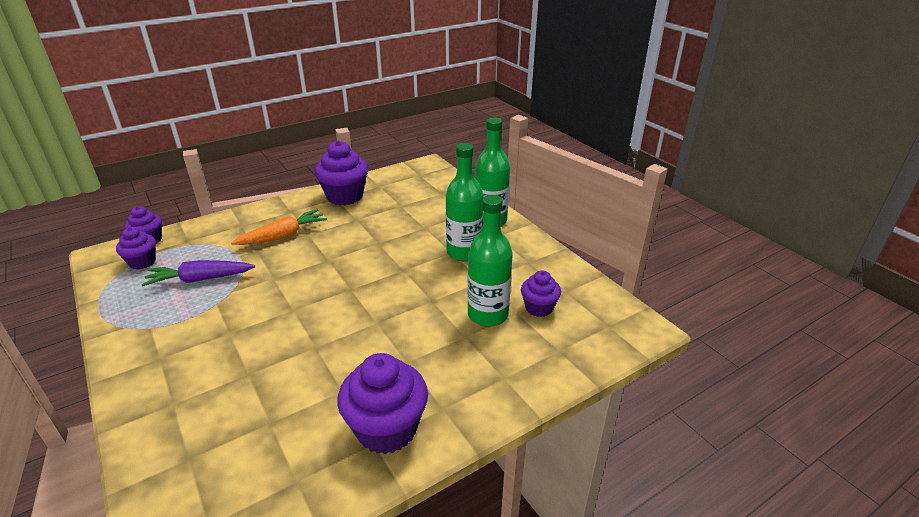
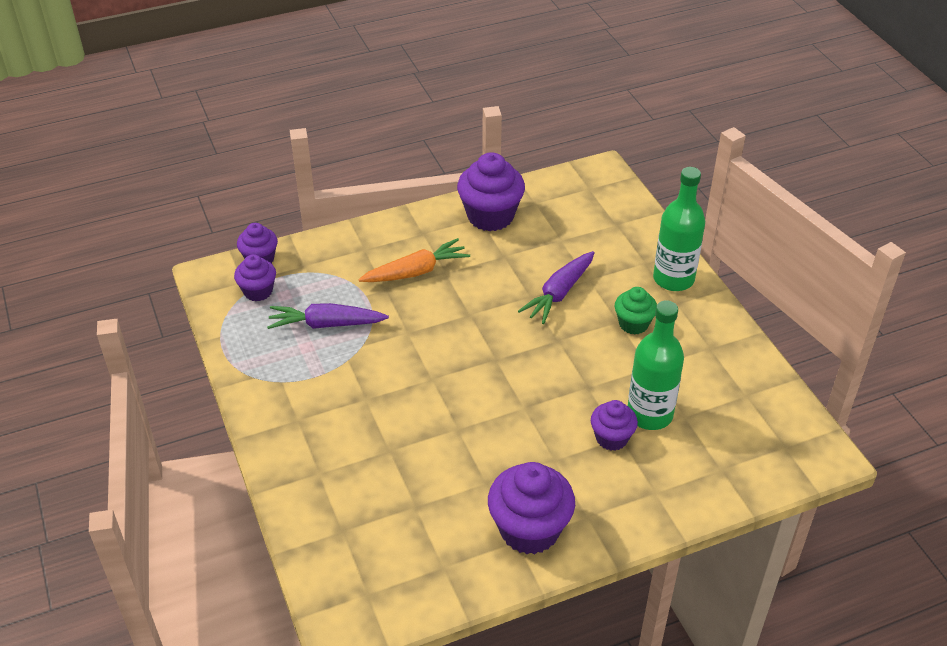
camera: 10 degrees right, 10 degrees up
(401, 238) = (559, 293): none -> purple carrot
(464, 252) = (633, 324): green bottle -> green cupcake
(539, 308) = (710, 413): purple cupcake -> purple cupcake (611, 438)

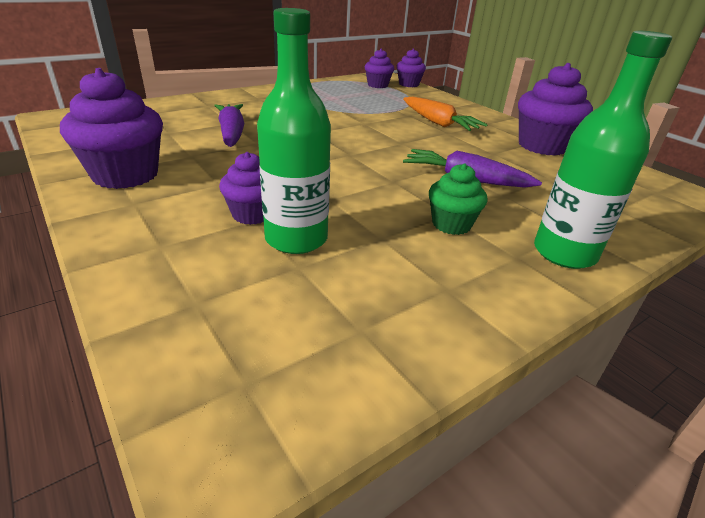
camera: 75 degrees right, 10 degrees down
(326, 324) = (357, 101): purple carrot -> purple carrot (231, 133)

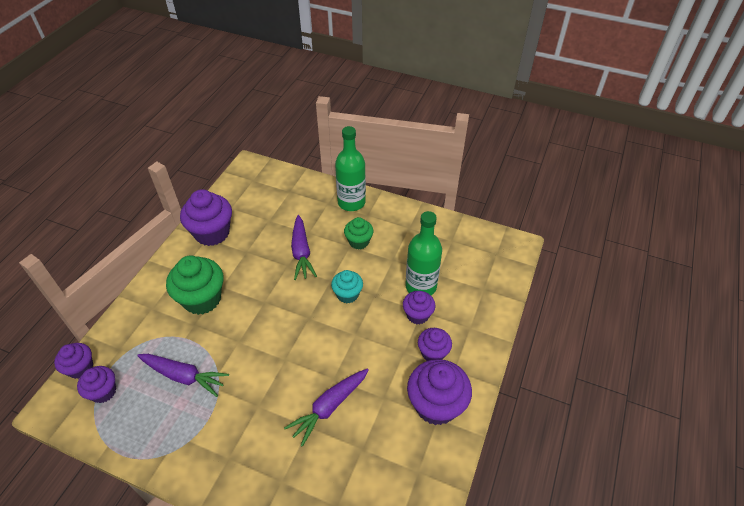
camera: 120 degrees left, 15 degrees up
(182, 200) = (433, 353): none -> purple cupcake
(355, 183) = (347, 294): none -> turquoise cupcake
(356, 102) = (184, 376): none -> purple carrot
(438, 123) = (202, 299): orange carrot -> green cupcake

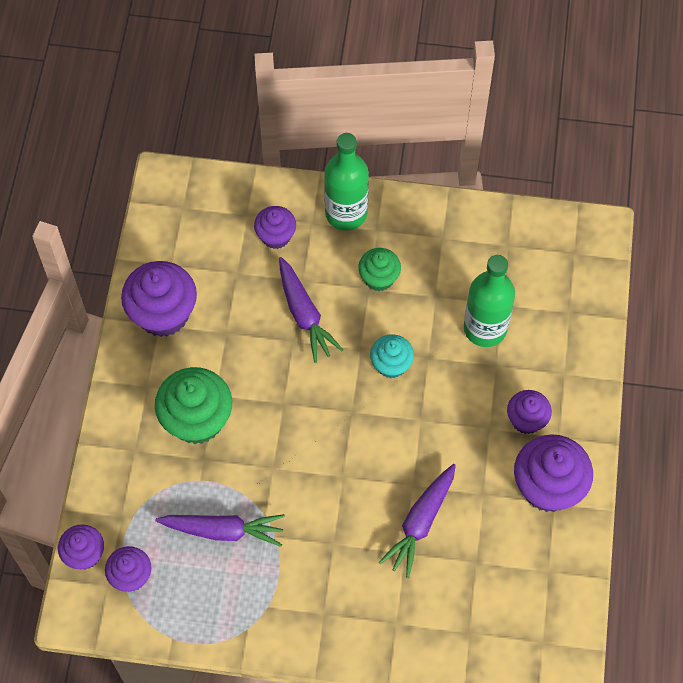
camera: 15 degrees left, 15 degrees up
(417, 315) = (492, 372): purple cupcake -> purple cupcake (276, 236)

